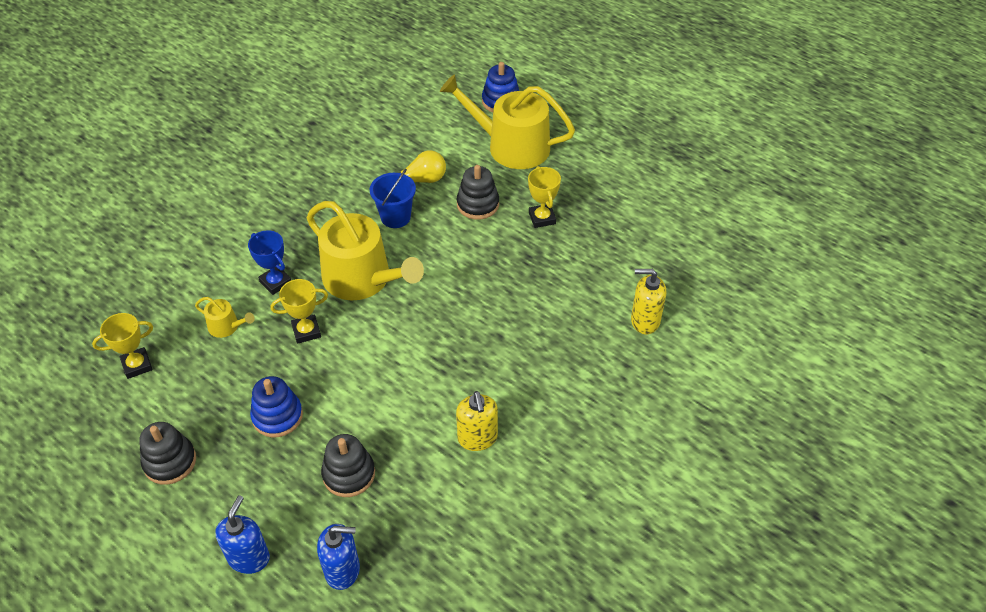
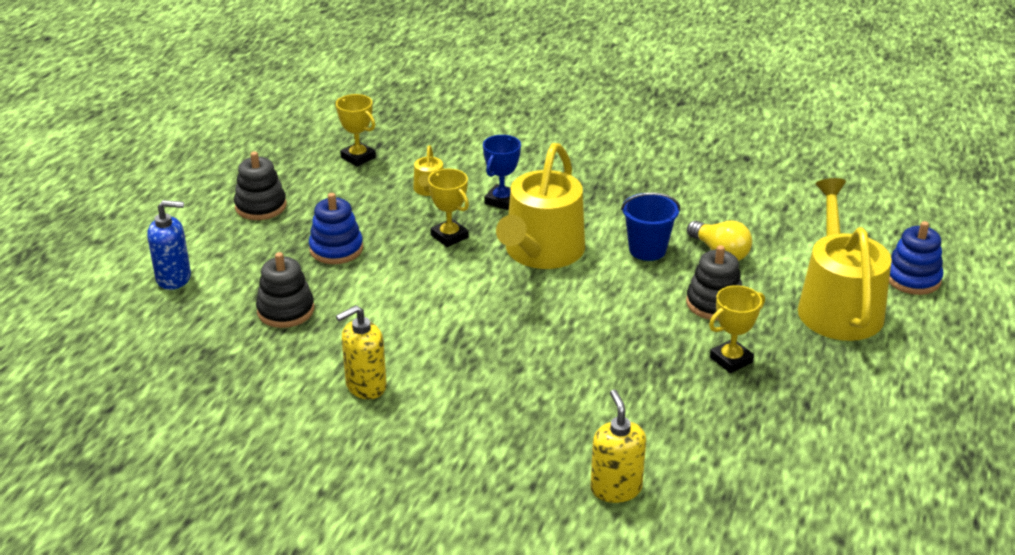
camera: 70 degrees right, 15 degrees down
(343, 570) = (175, 336): blue soap dispenser -> none

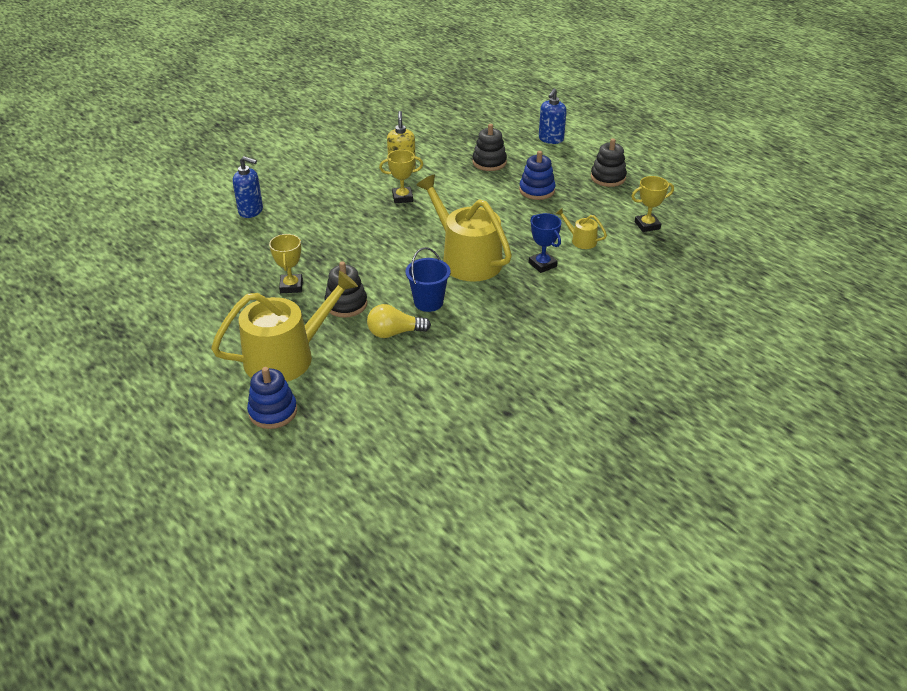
camera: 120 degrees right, 5 degrees up
(449, 236) = (516, 231): yellow trophy -> yellow trophy (402, 197)
(616, 488) = (251, 211): yellow soap dispenser -> blue soap dispenser
(838, 305) = (287, 356): yellow watering can -> yellow watering can turned 60 degrees counterclockwise

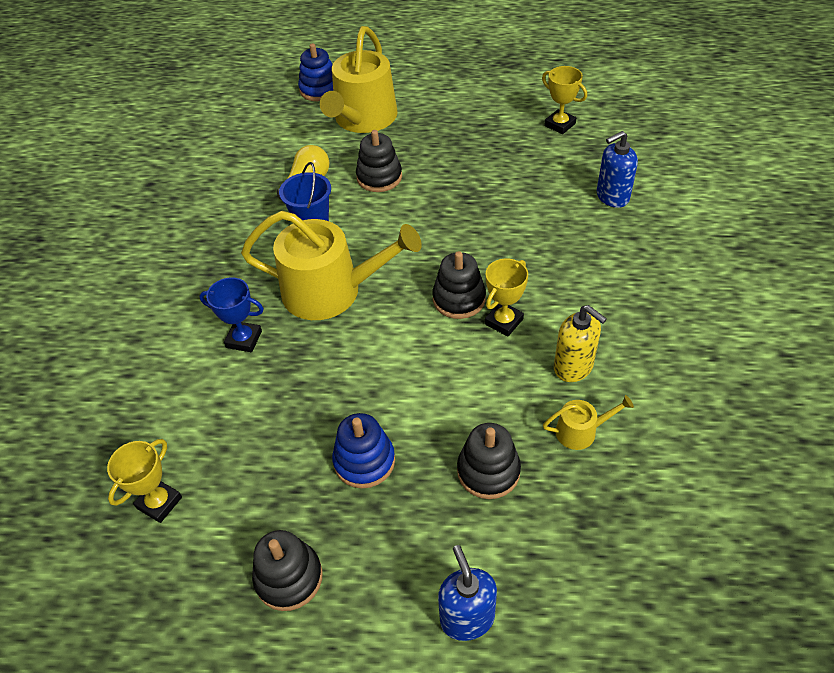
camera: 140 degrees right, 10 degrees up
(291, 286) = (447, 161): yellow trophy -> yellow trophy (560, 125)
(407, 217) = (459, 299): none -> black stacking toy
(581, 240) = (229, 408): yellow watering can -> yellow watering can (581, 431)

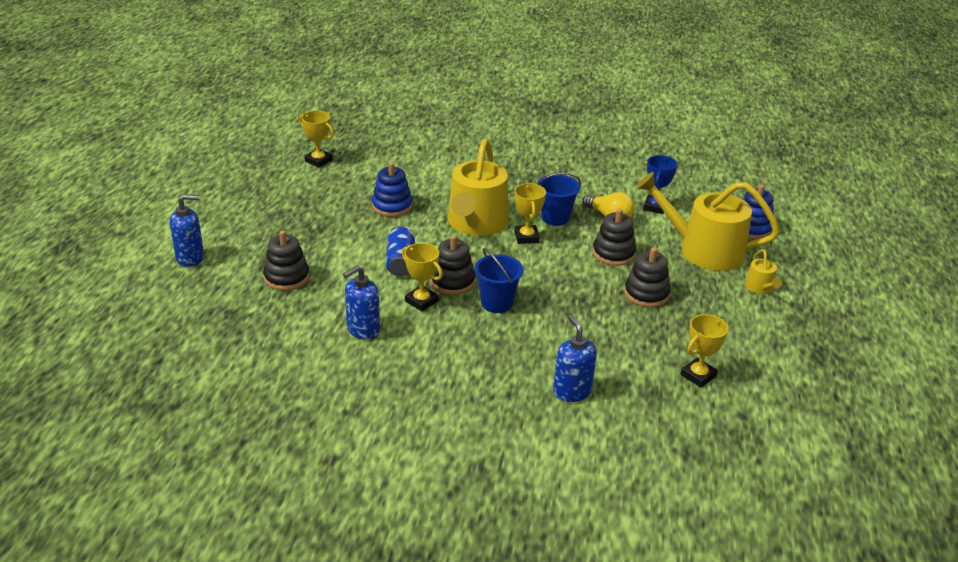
camera: 90 degrees right, 15 degrees down
(244, 339) = (437, 187): blue trophy -> blue trophy (655, 207)
(289, 577) = (249, 200): black stacking toy -> black stacking toy (646, 294)
(356, 244) = (526, 237): none -> yellow trophy
(364, 461) = (316, 229): blue stacking toy -> blue stacking toy (392, 206)
(428, 353) = (400, 262): none -> blue can
(490, 258) = (496, 303): none -> blue bucket
(573, 367) = (363, 330): yellow soap dispenser -> blue soap dispenser
(581, 431) = (301, 323): yellow watering can -> yellow watering can (760, 288)

